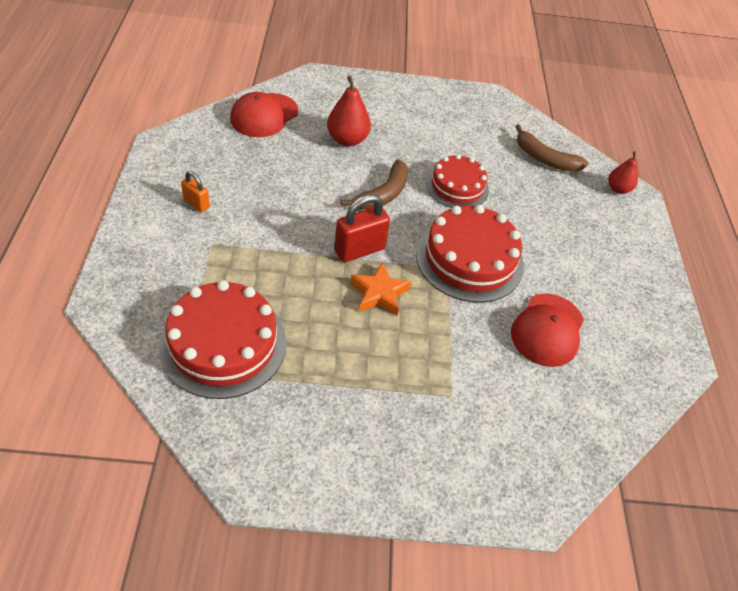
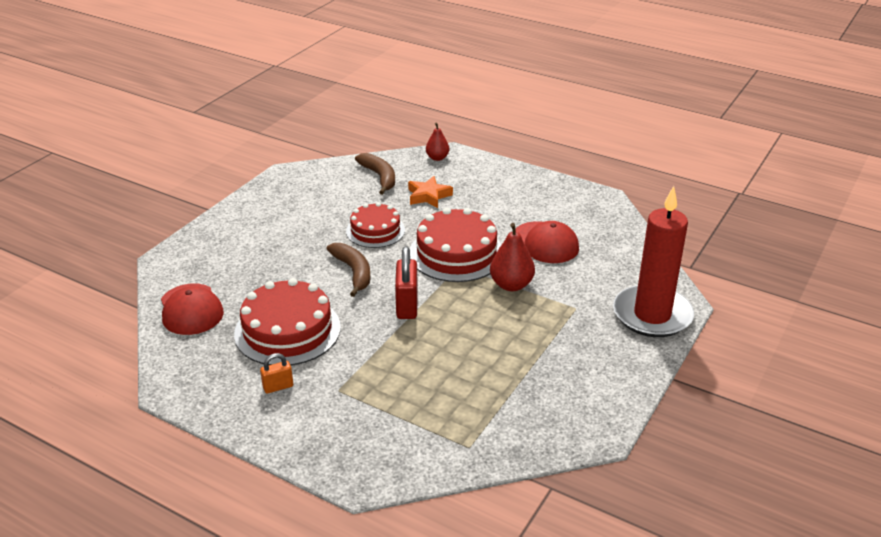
camera: 55 degrees left, 15 degrees down
(223, 344) = (457, 413): red cake -> red cake (287, 330)
(347, 139) = (269, 270): red pear -> red pear (511, 285)
(379, 293) = (460, 310): orange star -> orange star (428, 196)
(491, 480) = (652, 315): none -> red candle
(545, 159) = (379, 177): brown banana -> brown banana turned 90 degrees counterclockwise

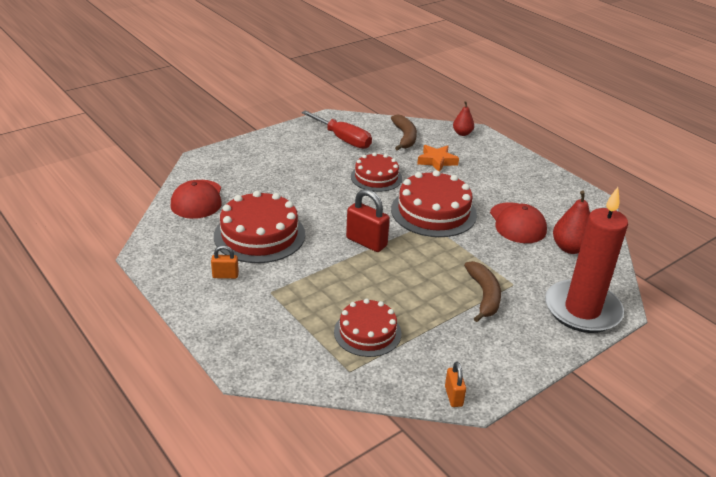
camera: 20 degrees right, 0 degrees up
(314, 196) = (343, 139): none -> red screwdriver
(353, 272) = (339, 204): brown banana -> brown banana (484, 295)
(407, 306) = (366, 242): red padlock -> red padlock turned 75 degrees counterclockwise
(463, 401) = (367, 332): none -> red cake
(511, 285) = (466, 249): red pear -> red pear (570, 248)
(582, 439) = (453, 396): none -> orange padlock

